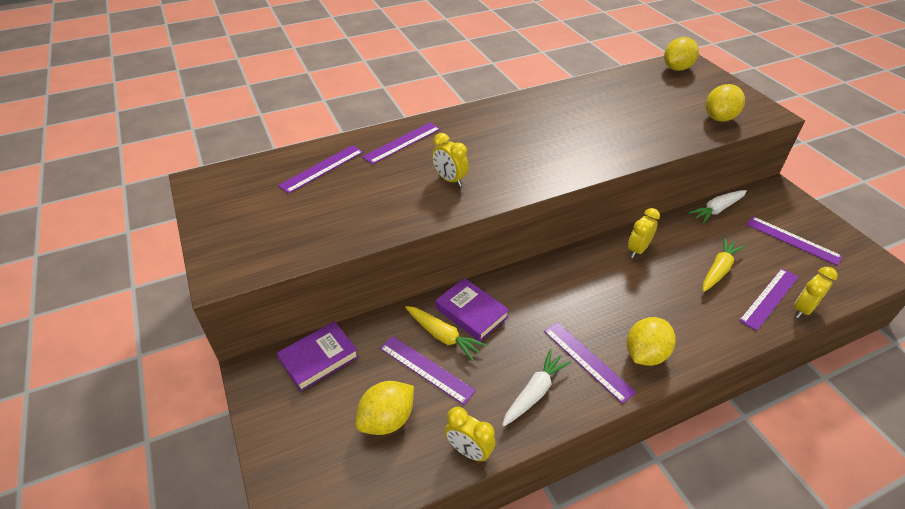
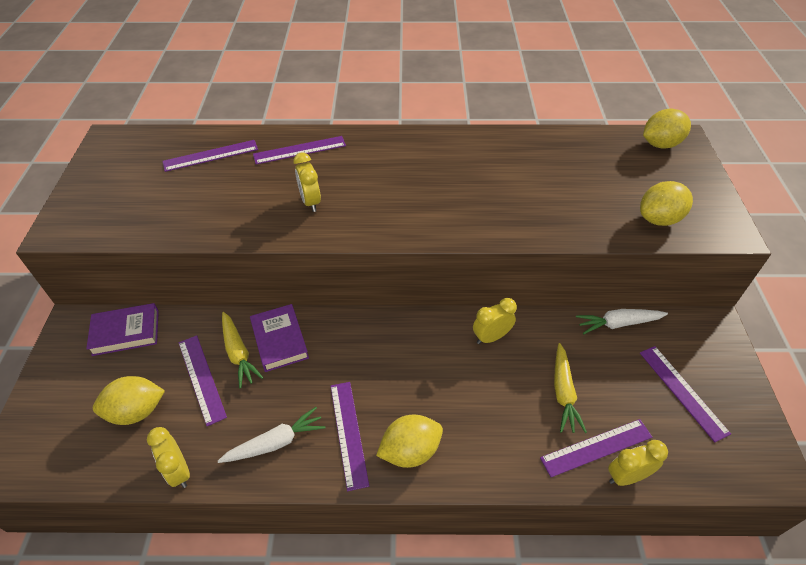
camera: 25 degrees right, 5 degrees up
(718, 270) = (563, 392): yellow carrot -> yellow carrot turned 120 degrees clockwise

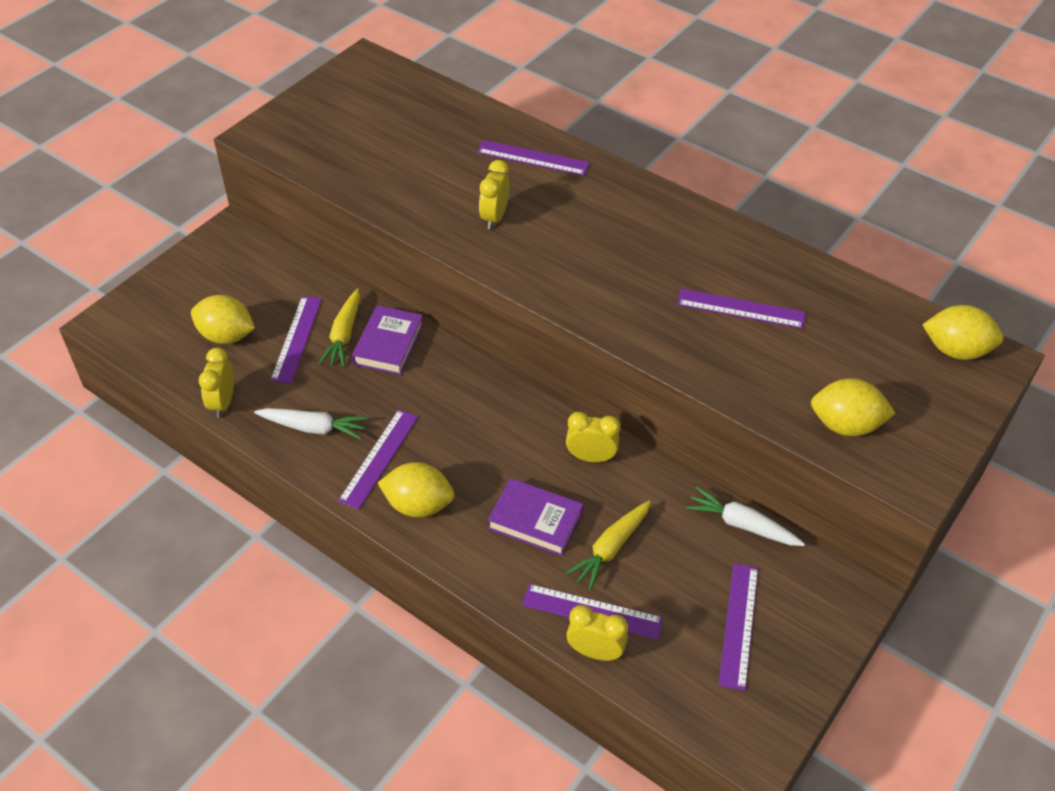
camera: 35 degrees right, 0 degrees up
(126, 332) = (267, 263): purple book -> purple book (535, 520)
(211, 156) = (443, 123): purple ruler -> purple ruler (741, 309)

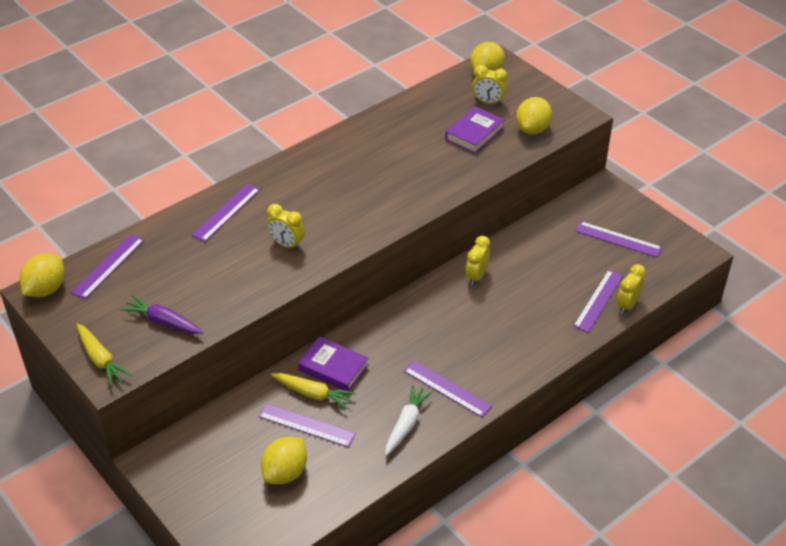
camera: 75 degrees left, 5 degrees down
(223, 403) = (362, 480): yellow clock -> yellow clock (488, 102)
(343, 152) = (163, 322): none -> purple carrot
(418, 505) = (495, 372): yellow lemon -> yellow lemon (46, 289)
(535, 520) = (523, 314): purple book -> purple book (474, 133)
(611, 548) = (552, 282): yellow carrot -> yellow carrot (101, 359)
(741, 309) = (424, 146): purple ruler -> purple ruler (108, 266)
(742, 525) = (547, 220): white carrot -> none

